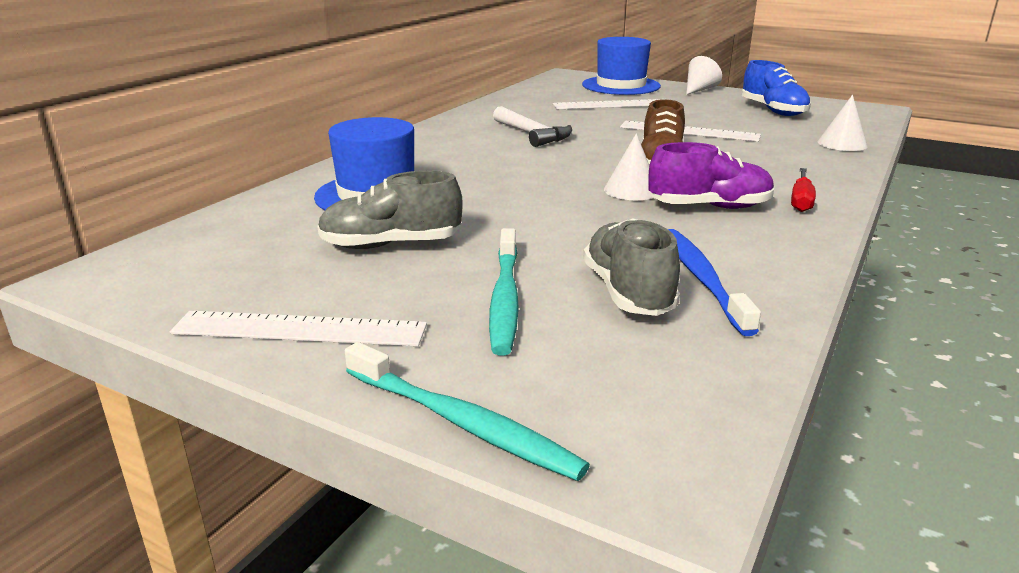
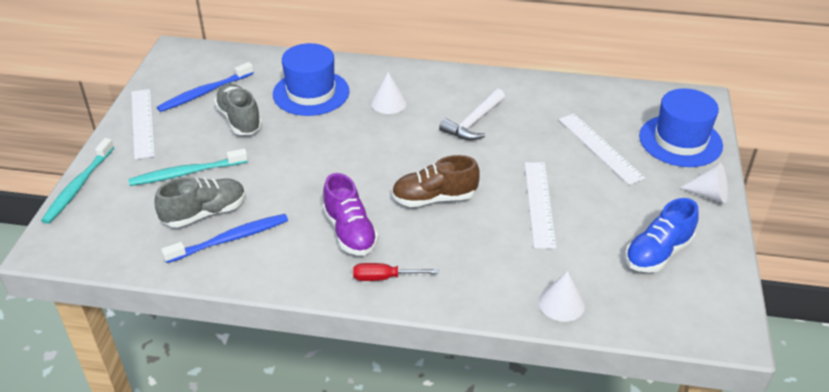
camera: 70 degrees right, 15 degrees up
(274, 265) = (204, 93): none -> blue toothbrush
(631, 190) = (368, 192): white cone -> white cone (388, 103)

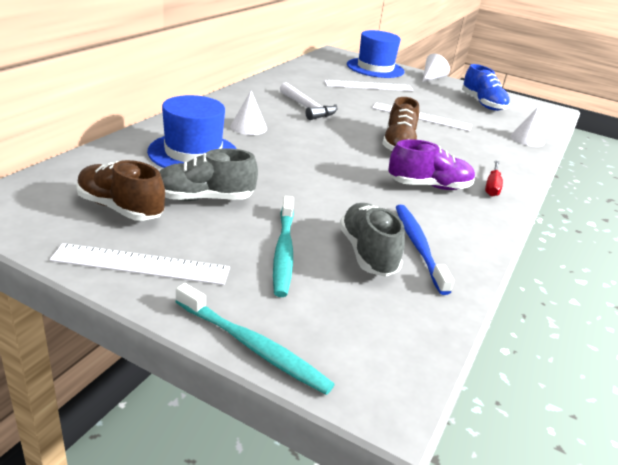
camera: 75 degrees left, 10 degrees down
(204, 93) = (120, 208): blue toothbrush -> brown shoe

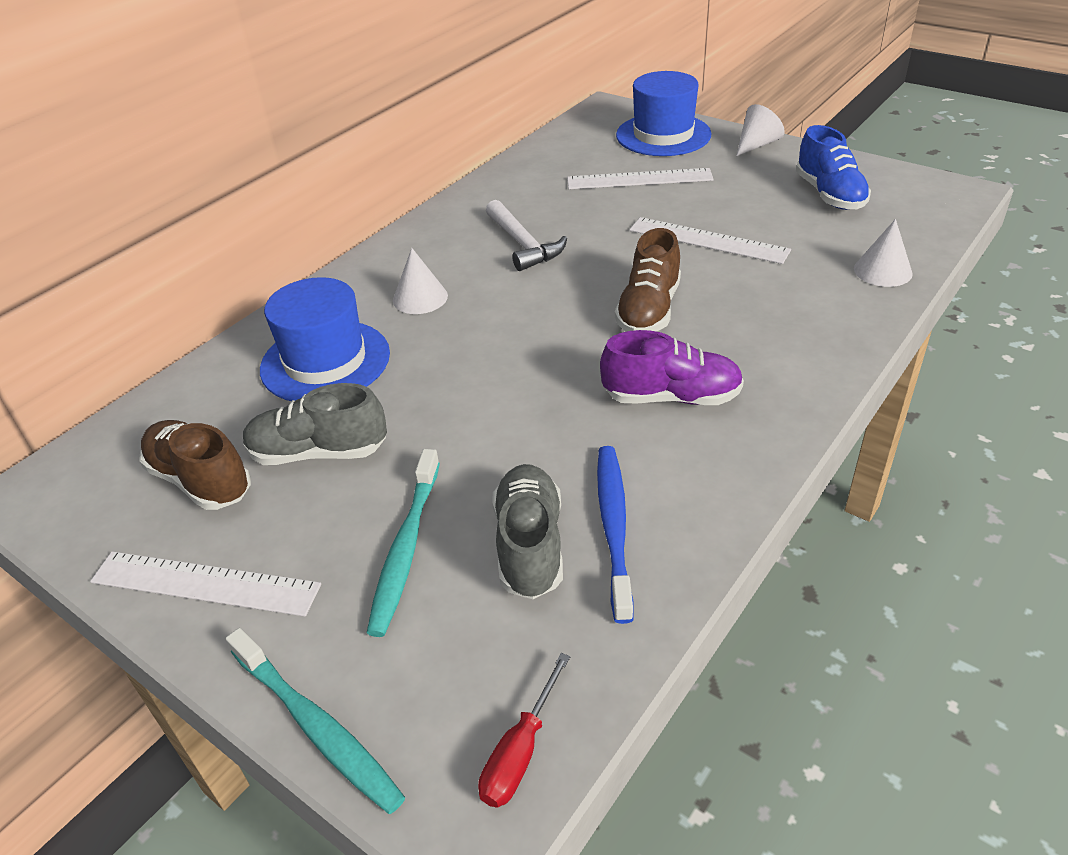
camera: 15 degrees right, 10 degrees up
(492, 187) = (780, 388): red screwdriver -> red screwdriver (520, 752)

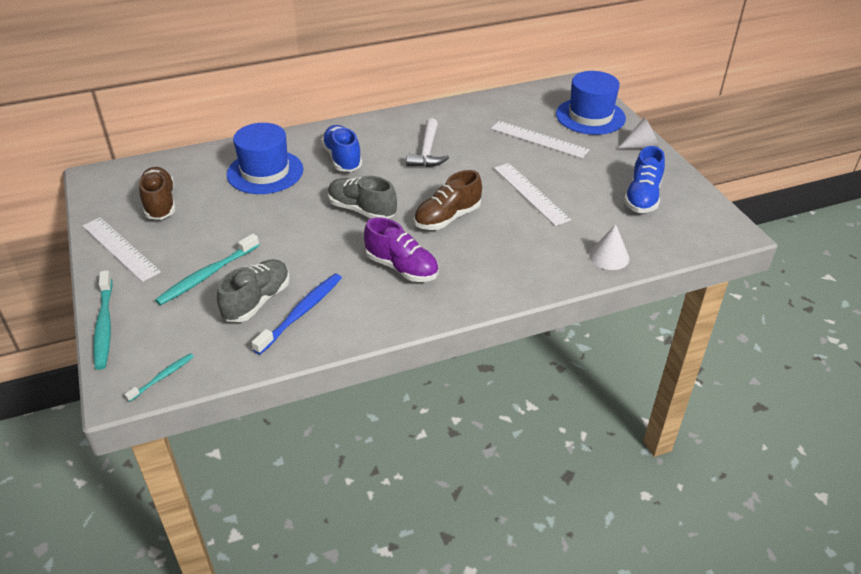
camera: 30 degrees right, 0 degrees up
(318, 452) = (217, 215): grey shoe -> grey shoe (362, 210)
(420, 298) = (342, 159): white cone -> blue shoe
(520, 752) = (163, 377): red screwdriver -> turquoise toothbrush

